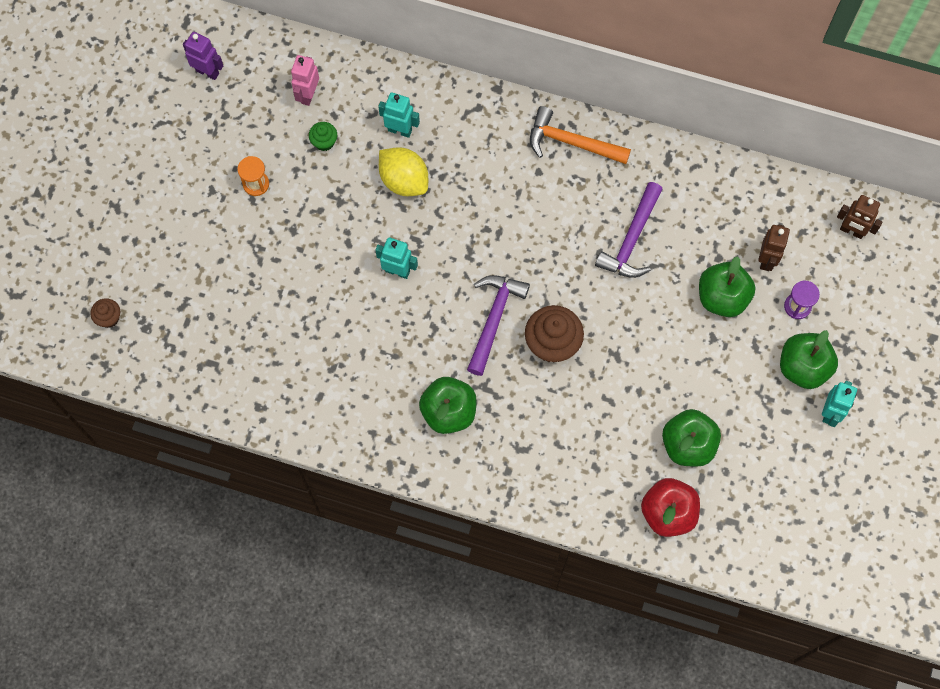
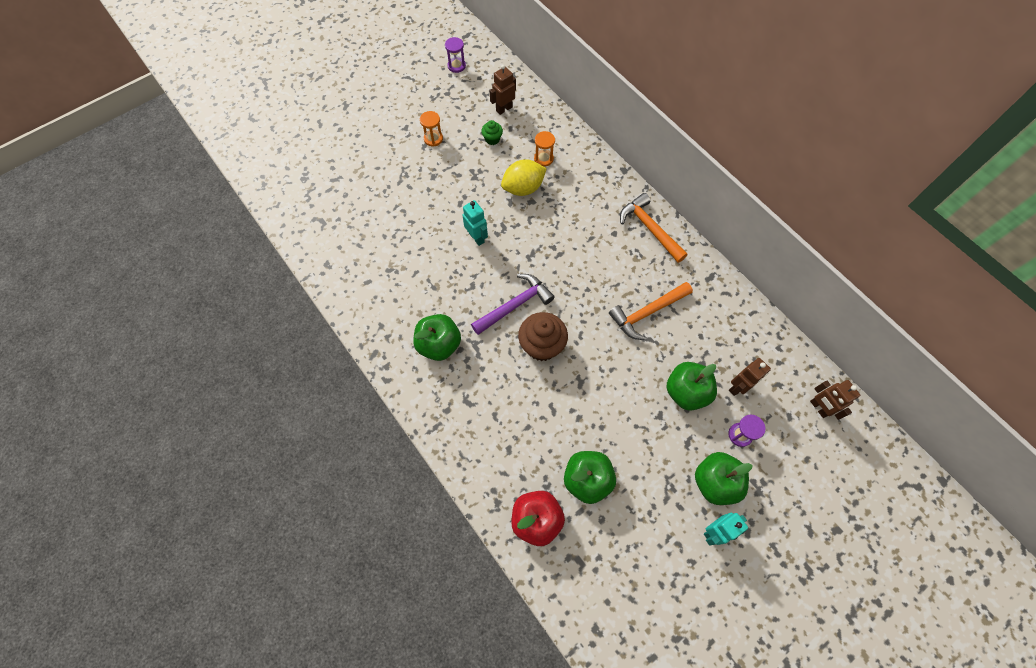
camera: 35 degrees right, 5 degrees down
(109, 318) = (289, 160): brown cupcake -> none
(207, 72) = (456, 66): purple robot -> purple hourglass
(308, 95) = (504, 109): pink robot -> brown robot
(400, 130) = (543, 158): turquoise robot -> orange hourglass
(404, 180) = (523, 188): yellow lemon -> yellow lemon turned 75 degrees clockwise
(631, 239) = (647, 313): purple hammer -> orange hammer

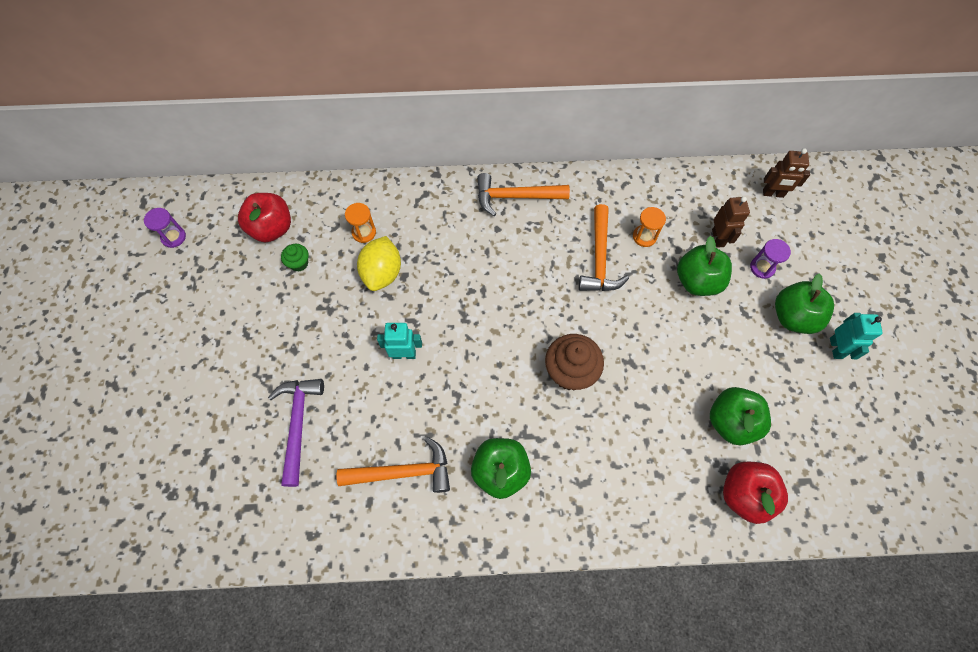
camera: 55 degrees left, 0 degrees up
(399, 288) = (403, 472): none -> orange hammer
(433, 139) = (246, 319): orange hourglass -> orange hourglass (644, 236)
(504, 109) = (272, 228): brown robot -> red apple
(515, 305) = (509, 368): purple hammer -> purple hammer (298, 424)

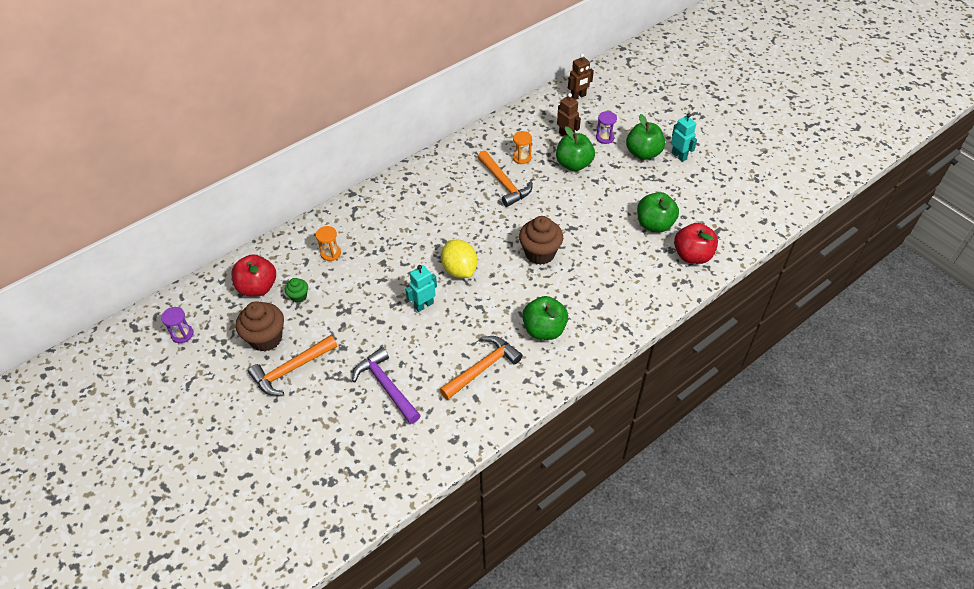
camera: 35 degrees left, 15 degrees down
(236, 291) = (266, 338): none -> brown cupcake
(382, 273) = (366, 269): yellow lemon -> yellow lemon (459, 269)
(515, 197) = (419, 178): orange hammer -> orange hammer (291, 369)

